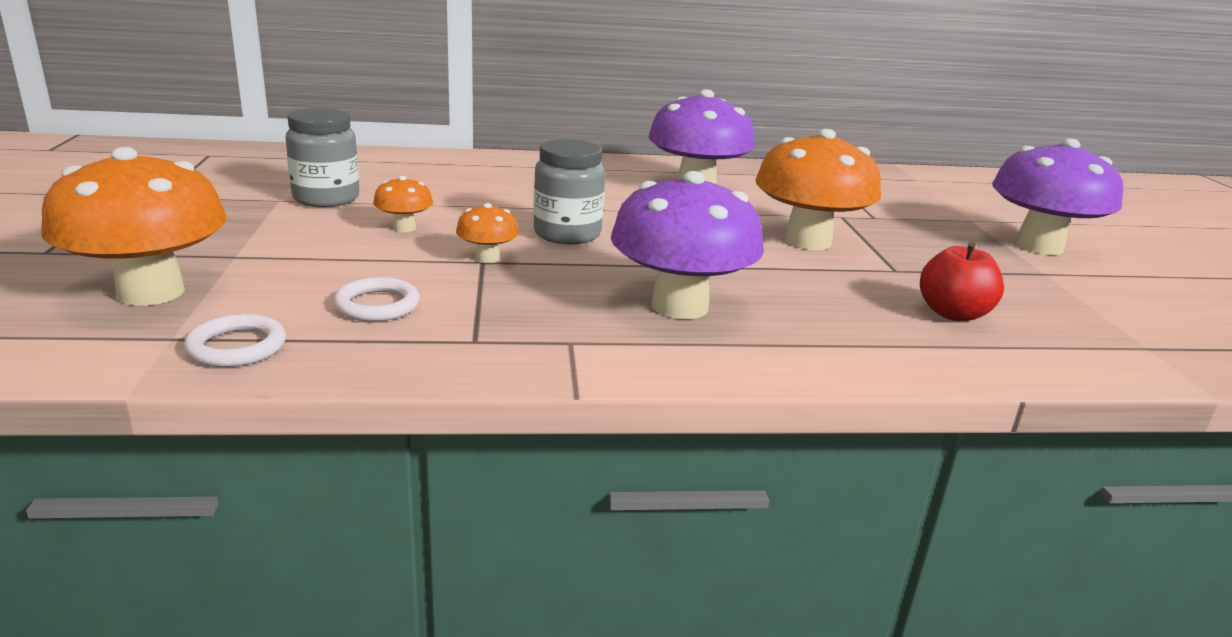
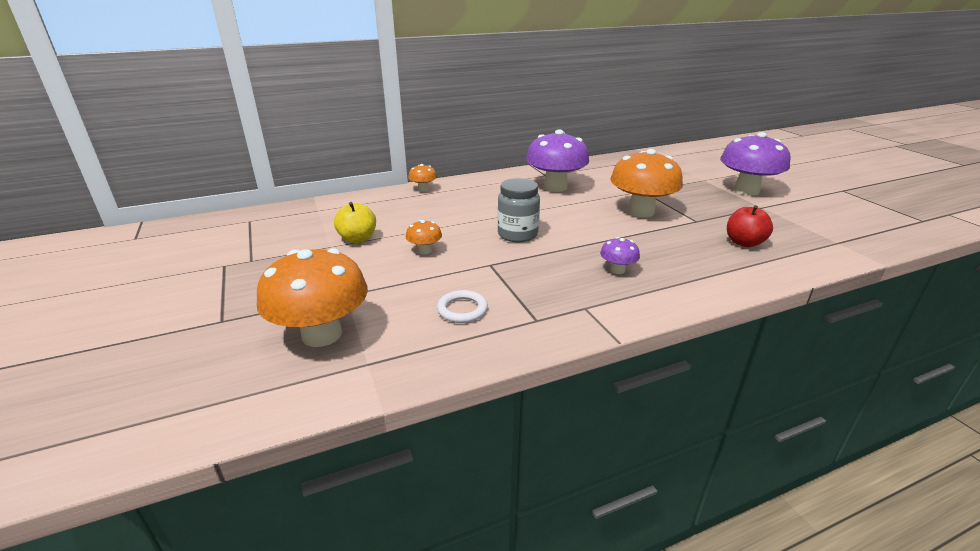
camera: 15 degrees left, 5 degrees up
(237, 346) = (412, 359): white ring -> none
(326, 198) = (358, 239): grey jar -> yellow apple
(487, 258) = (491, 262): orange mushroom -> orange mushroom (423, 189)
(679, 306) = (617, 270): purple mushroom -> purple mushroom, size x0.46

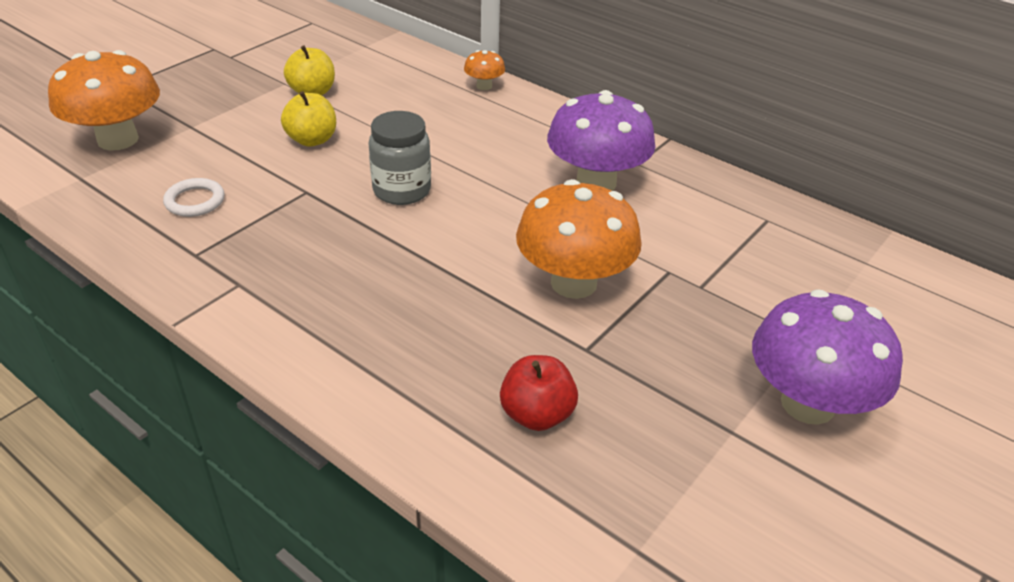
camera: 60 degrees right, 10 degrees up
(425, 251) = (312, 140): orange mushroom -> yellow apple
(617, 270) = (351, 292): purple mushroom -> none

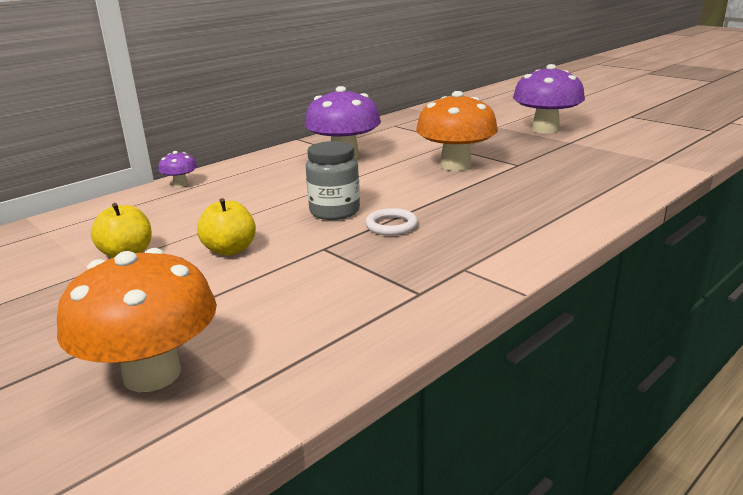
camera: 80 degrees left, 15 degrees down
(195, 201) = (323, 302): white ring -> white ring (391, 225)
(484, 86) = (180, 184): orange mushroom -> purple mushroom
(537, 414) = (577, 176): red apple -> none

